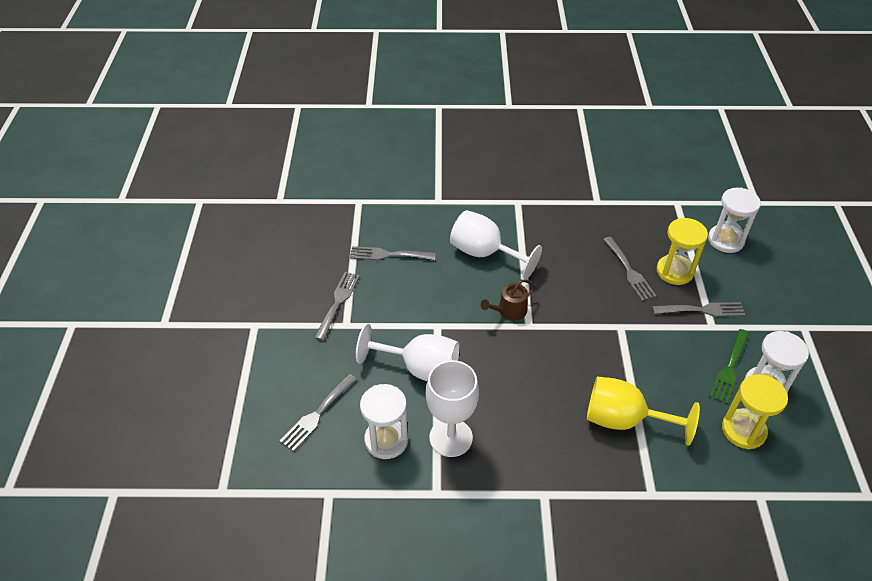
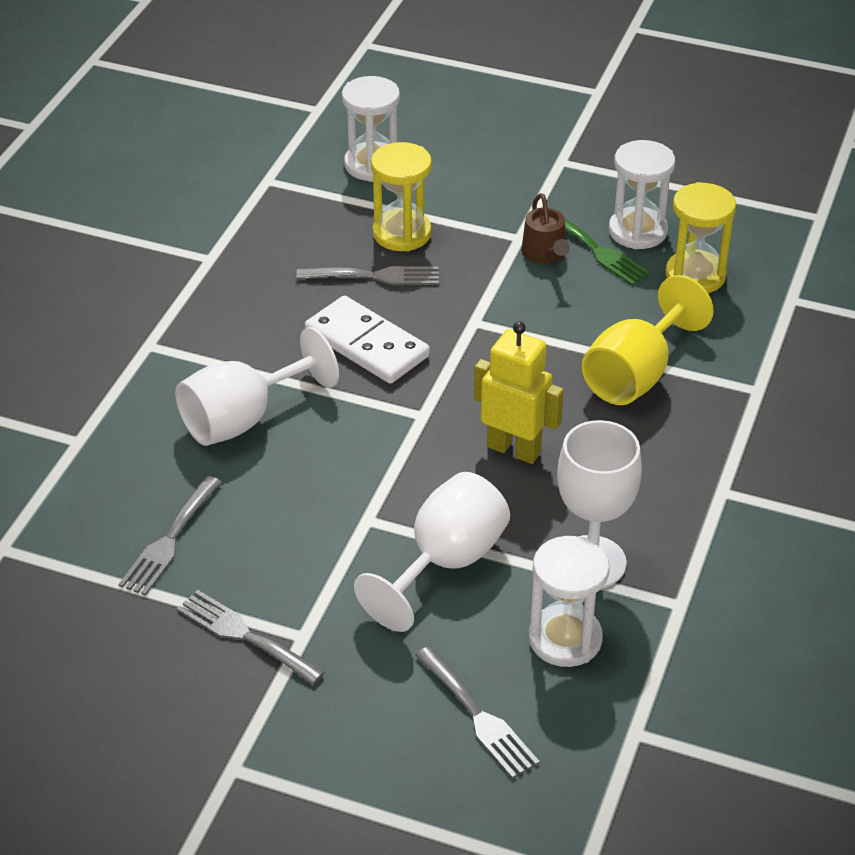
camera: 70 degrees left, 5 degrees down
(509, 311) = (381, 427): brown watering can -> brown watering can (545, 254)
(524, 375) = (514, 449): none -> yellow robot
(571, 285) = (367, 344): none -> white domino
(702, 310) = (486, 235): grey fork -> none

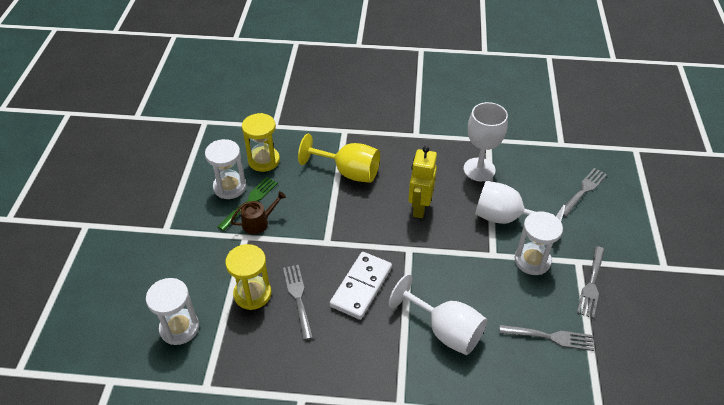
camera: 105 degrees left, 5 degrees up
(565, 639) = (527, 171): white hourglass -> white hourglass (532, 260)

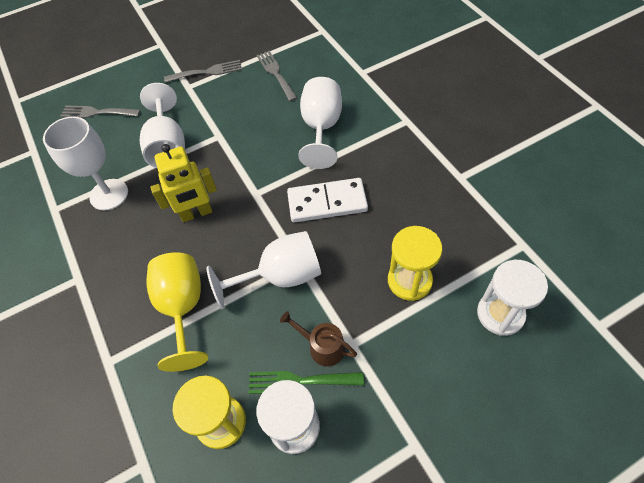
camera: 120 degrees left, 10 degrees up
(298, 298) = (380, 241): grey fork -> none
(325, 227) = (281, 276): none -> white goblet
(532, 260) = (207, 111): white hourglass -> none

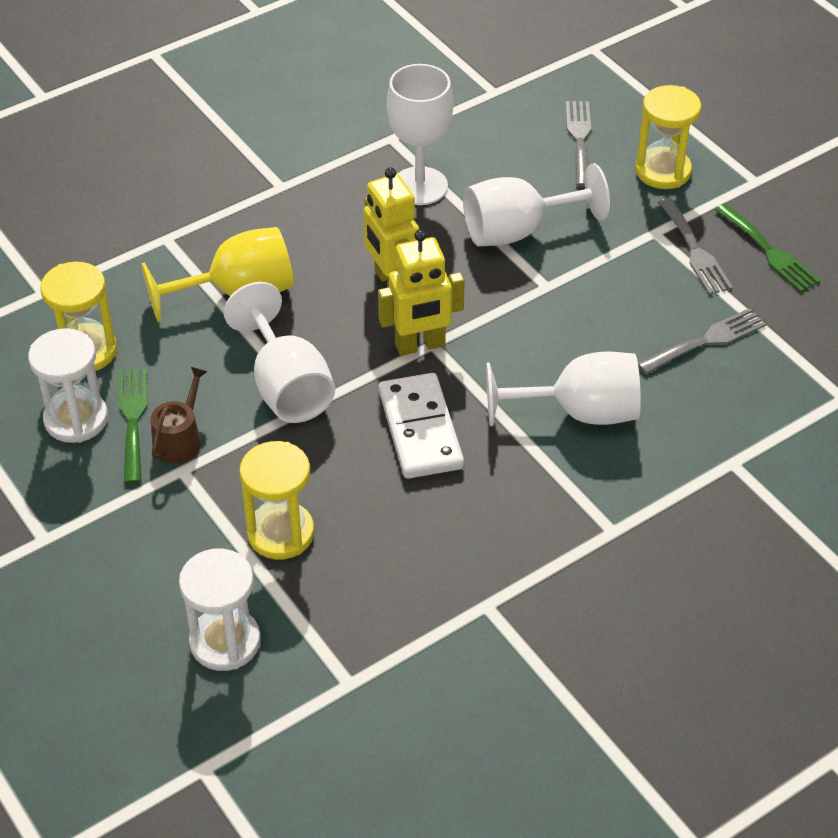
camera: 80 degrees right, 10 degrees down
(139, 79) = (663, 171): none -> yellow hourglass
(215, 45) = (769, 251): none -> green fork
(256, 200) = (420, 346): none -> yellow robot

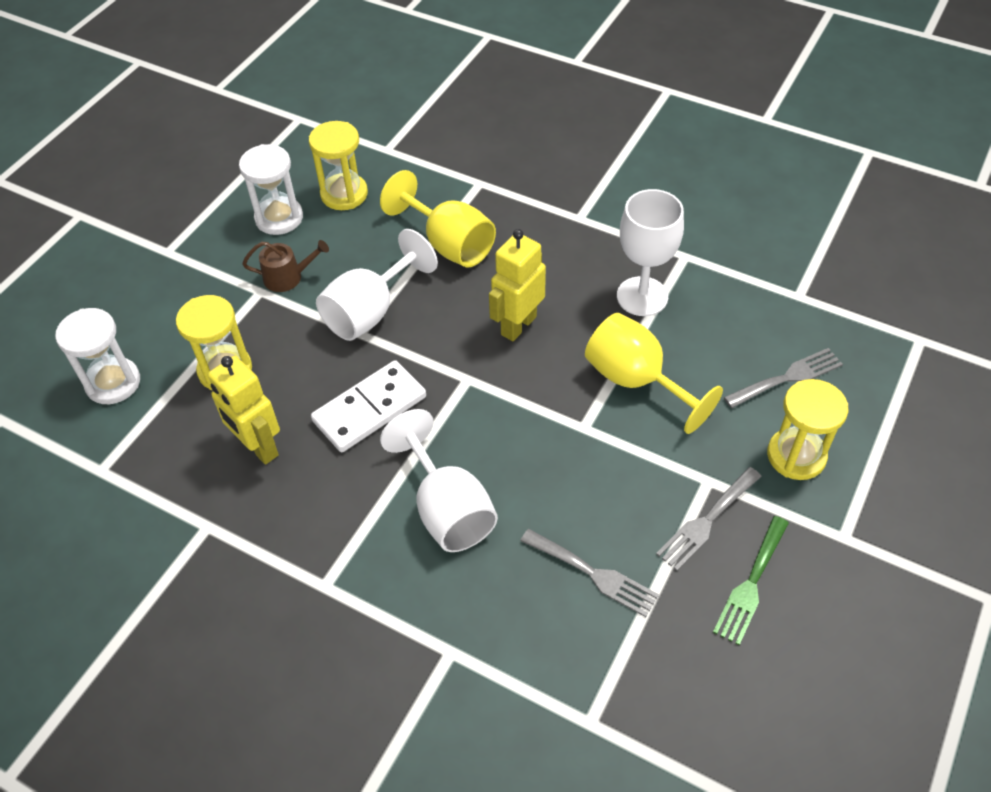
camera: 65 degrees right, 5 degrees up
(133, 420) = (293, 245): green fork -> none
(420, 346) = (460, 371): yellow robot -> yellow robot (258, 447)
(518, 231) = (636, 381): white goblet -> yellow goblet

